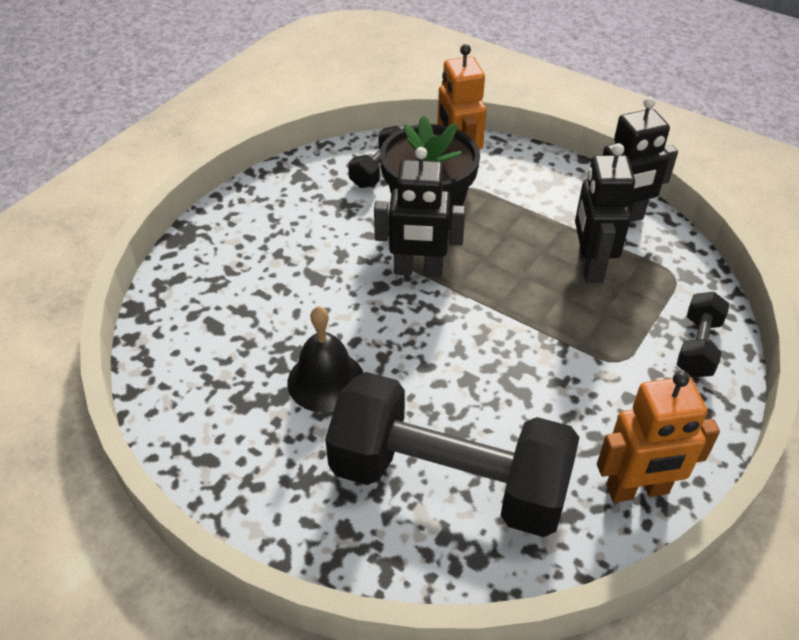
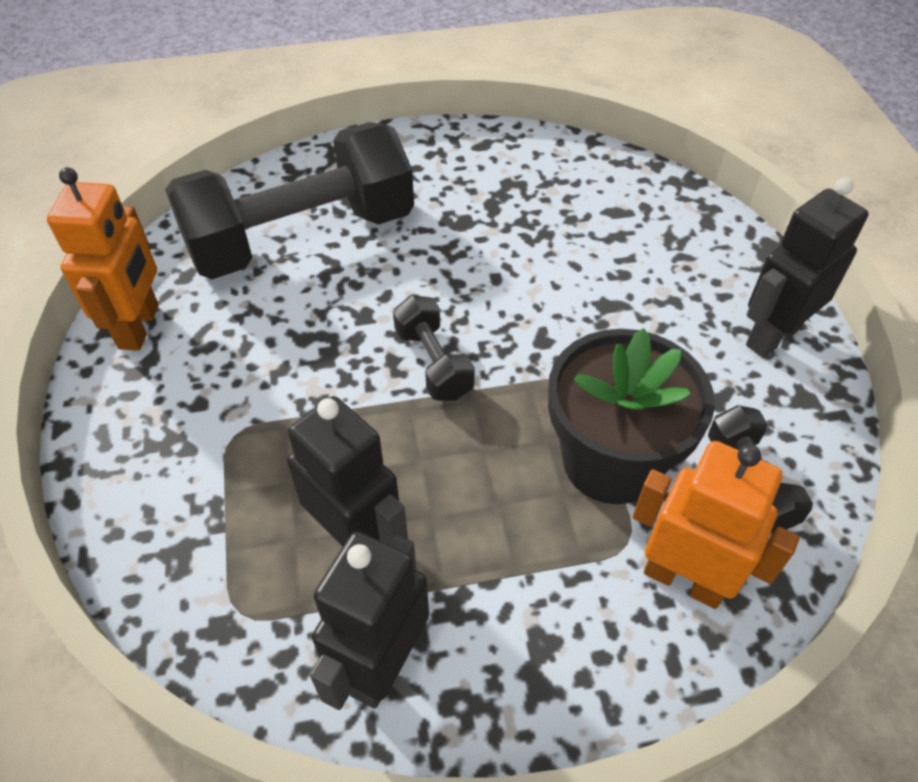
camera: 135 degrees right, 5 degrees up
(326, 381) = (475, 235): black bell -> none
(418, 270) = (530, 383): black robot -> black robot (772, 336)
(637, 490) = (140, 327): orange robot -> orange robot turned 150 degrees clockwise
(698, 347) = (153, 518): black dumbbell -> black dumbbell (433, 363)

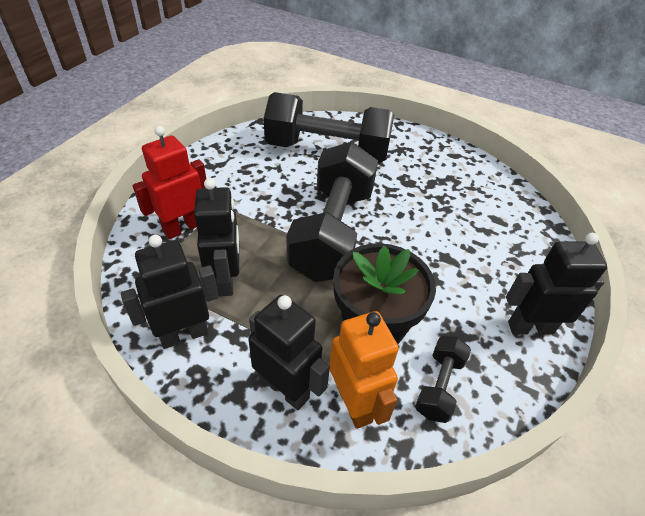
camera: 35 degrees right, 5 degrees down
(140, 327) = (228, 150): orange robot -> none
(201, 505) = (182, 228): none -> red robot
(433, 363) = (332, 232): black dumbbell -> black dumbbell, size x2.27
(591, 627) = (286, 389): none -> black robot

